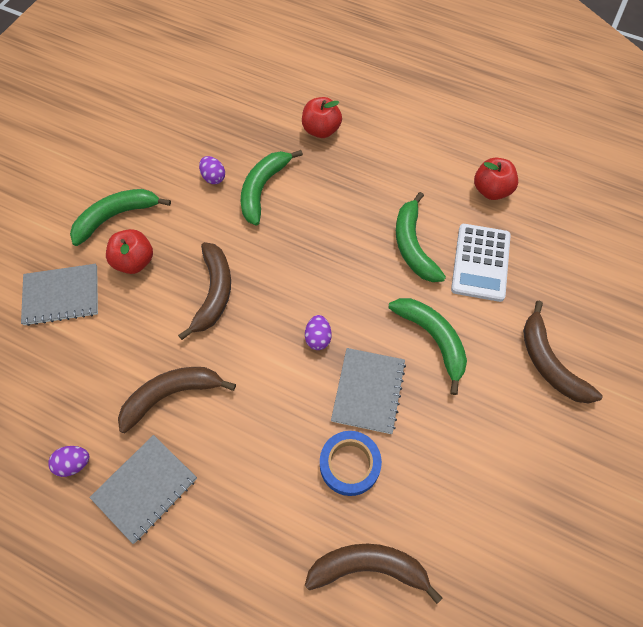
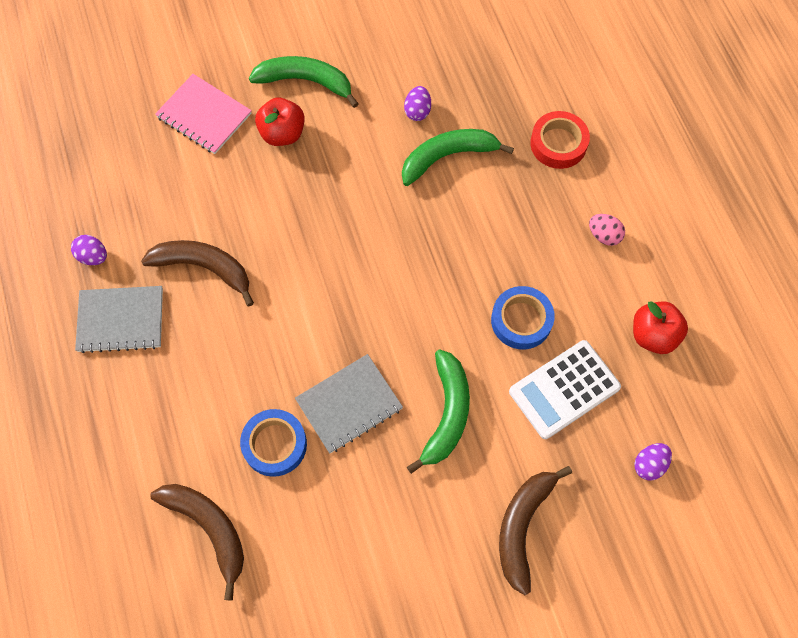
camera: 45 degrees right, 5 degrees up
(61, 295) = (204, 115): grey notebook -> pink notebook
(214, 293) = (315, 214): brown banana -> none
(318, 338) = (356, 325): purple egg -> purple egg (649, 464)
(321, 130) = (558, 144): red apple -> red tape
(404, 159) = (604, 235): none -> pink egg
(413, 245) = (521, 320): green banana -> blue tape

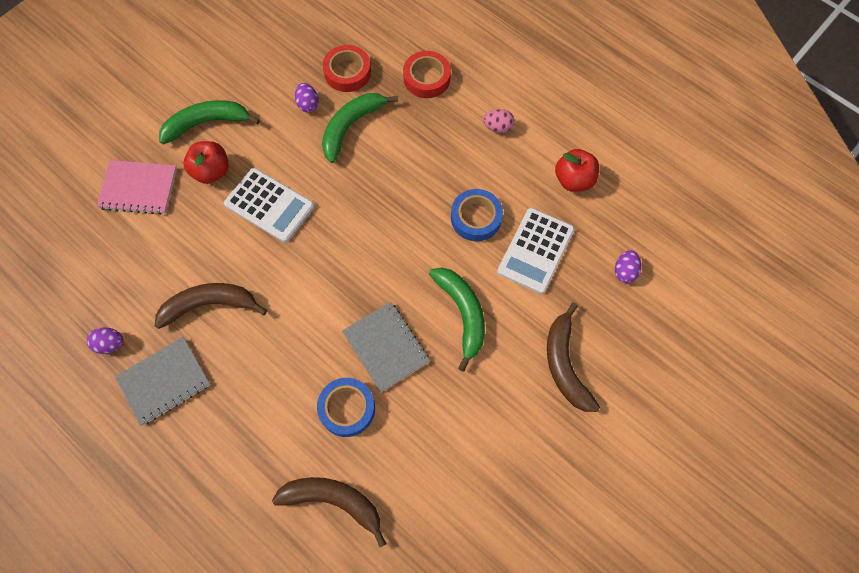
camera: 30 degrees left, 0 degrees up
(318, 197) = (269, 205): none -> white calculator
(349, 404) = (386, 347): grey notebook -> grey notebook turned 60 degrees counterclockwise
(478, 97) = (347, 72): none -> red tape

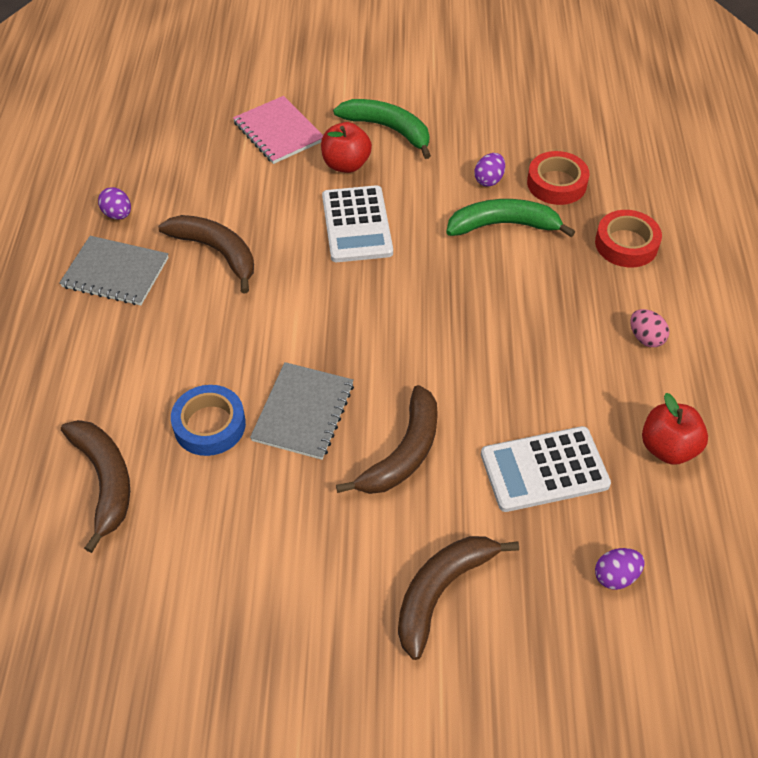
camera: 50 degrees right, 15 degrees down
(462, 314) = (403, 453): green banana -> brown banana
(476, 218) = (522, 390): blue tape -> none

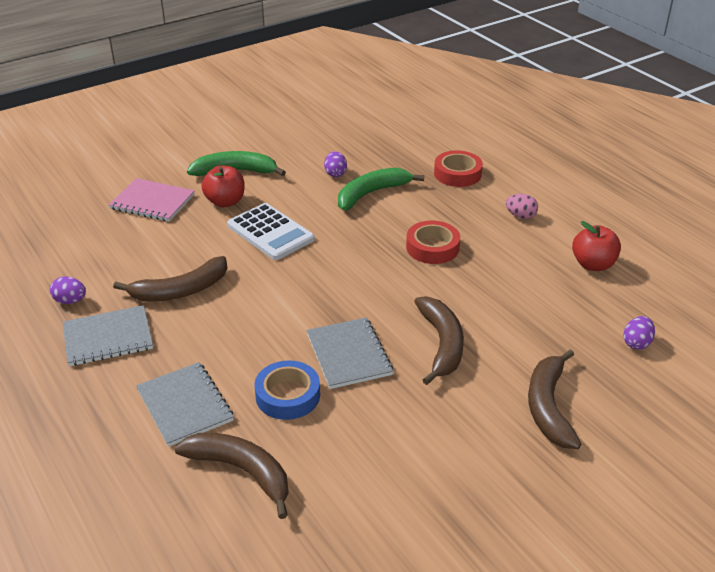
camera: 35 degrees left, 15 degrees down
(117, 383) = (185, 405): none -> grey notebook
(217, 252) = (180, 290): brown banana -> brown banana turned 150 degrees clockwise
(544, 469) = (537, 310): white calculator -> none
(556, 183) = (381, 159): red tape -> red tape (432, 247)

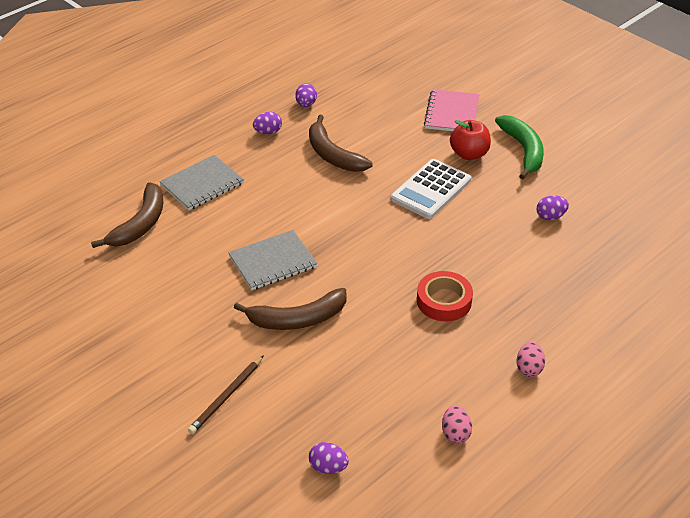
camera: 80 degrees right, 5 degrees up
(108, 338) = (268, 132): grey notebook -> purple egg
(288, 395) = (219, 234): blue tape -> none
(371, 193) = (524, 247): green banana -> none
(457, 174) = (594, 310): red tape -> none
(548, 406) = (227, 396): brown banana -> brown pencil
(593, 264) = (455, 433): red apple -> pink egg

